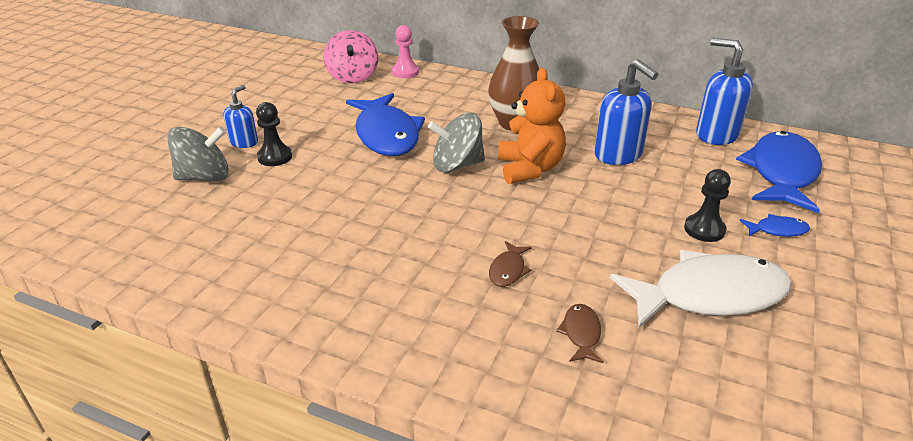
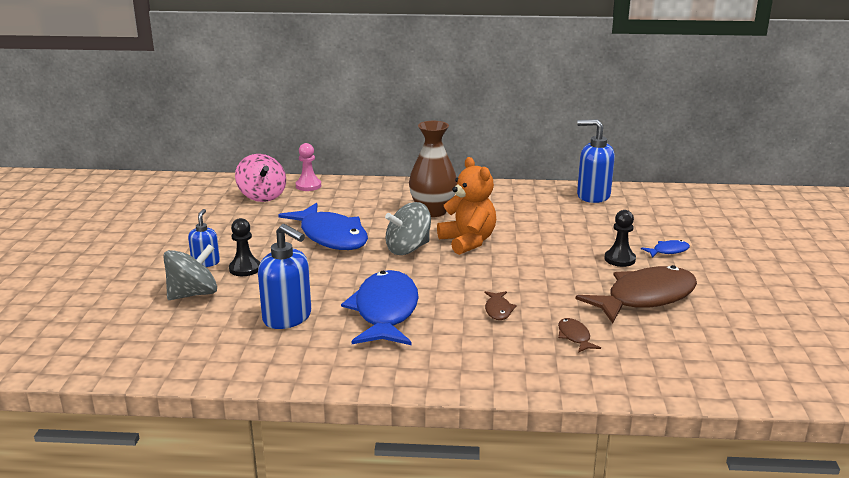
camera: 20 degrees left, 10 degrees down
(618, 155) = (529, 221): blue soap dispenser -> blue soap dispenser (287, 318)
(709, 295) = (645, 298): white fish -> brown fish
(781, 173) = (652, 214): blue fish -> blue fish (385, 311)

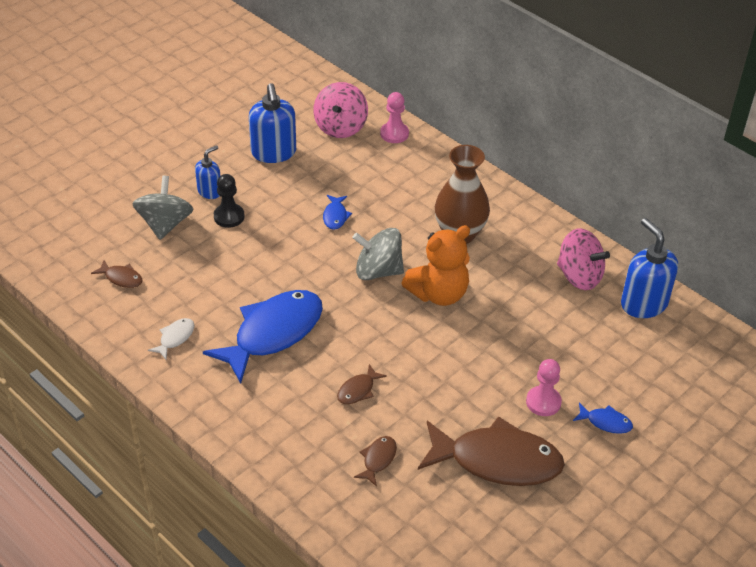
camera: 40 degrees right, 20 degrees up
(193, 294) = (165, 224): grey spinning top -> grey spinning top turned 90 degrees counterclockwise
(200, 339) = (121, 278): none -> brown fish
(287, 318) = (199, 293): blue soap dispenser -> blue soap dispenser (273, 153)
(308, 351) = (175, 338): none -> white fish
(331, 236) = (335, 216): blue fish -> blue fish, size x0.42
(468, 242) = (438, 294): orange teddy bear -> orange teddy bear turned 45 degrees clockwise
(537, 200) = (579, 276): none -> pink spinning top
(619, 259) = (543, 402): black pawn -> pink pawn

